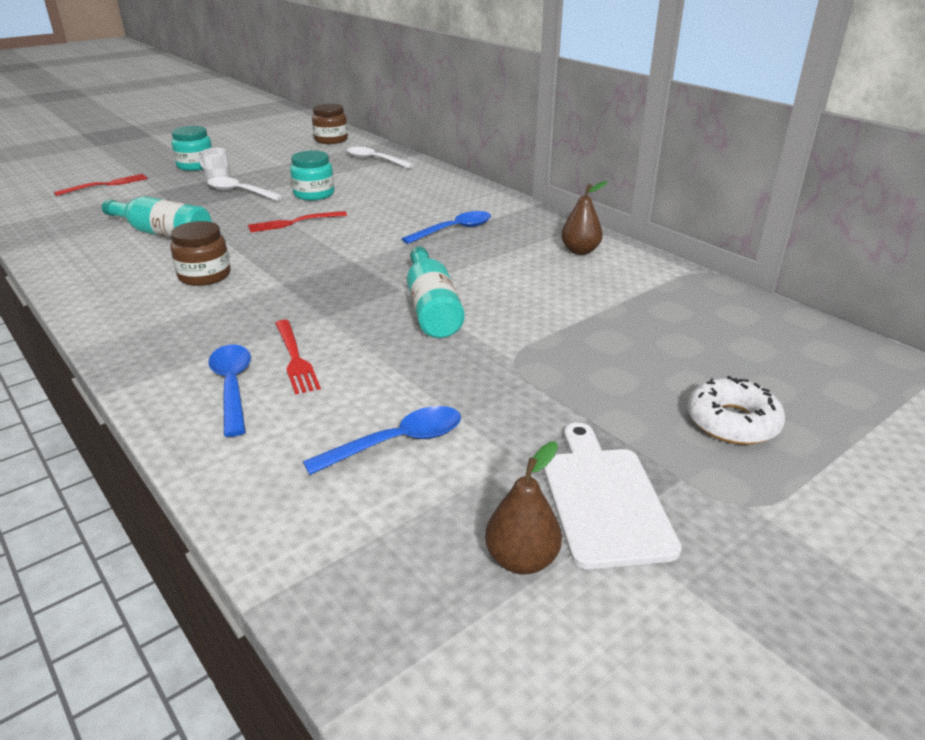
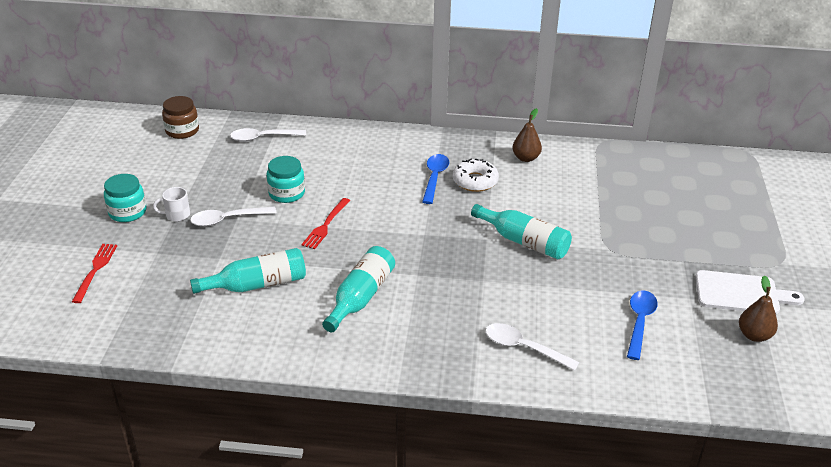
camera: 45 degrees left, 5 degrees up
(204, 276) = (360, 297): brown jar -> turquoise bottle
(232, 386) = (523, 347): blue spoon -> white spoon
(295, 358) = (520, 313): red fork -> none
(604, 500) = (741, 293): white cutting board -> white cutting board turned 150 degrees clockwise
(732, 422) = (729, 228): white donut -> white donut (475, 181)

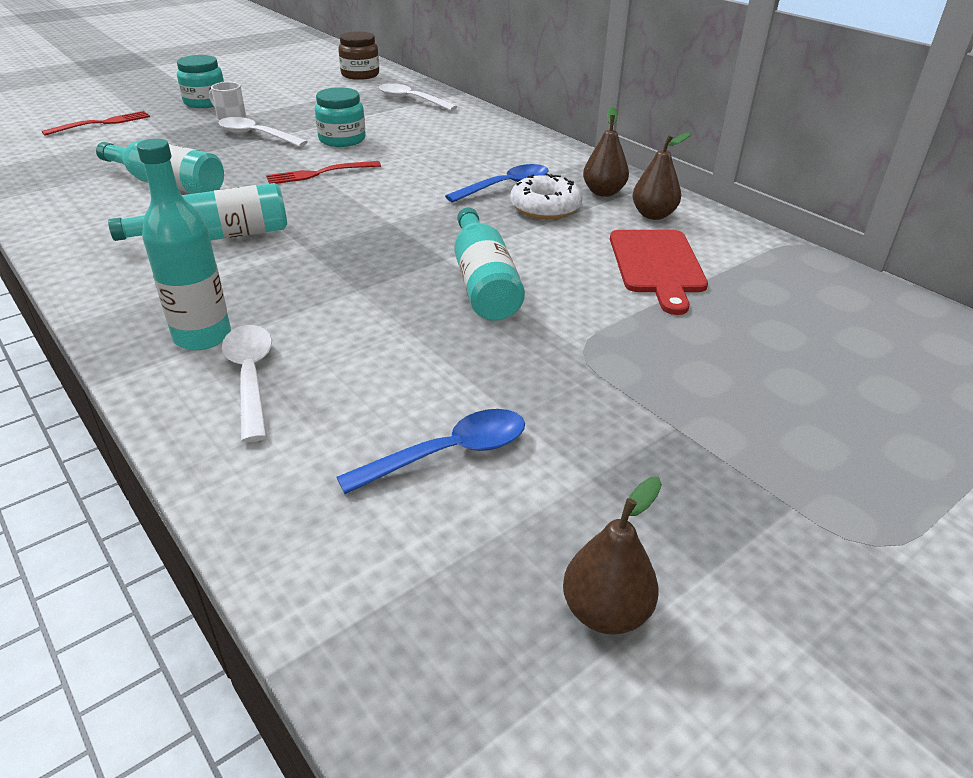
camera: 45 degrees right, 0 degrees up
(468, 347) = (202, 336): none -> turquoise bottle
(483, 155) = (603, 192): none -> brown pear
(570, 188) = (657, 265): none -> red cutting board
(741, 293) = (700, 534): white cutting board -> none

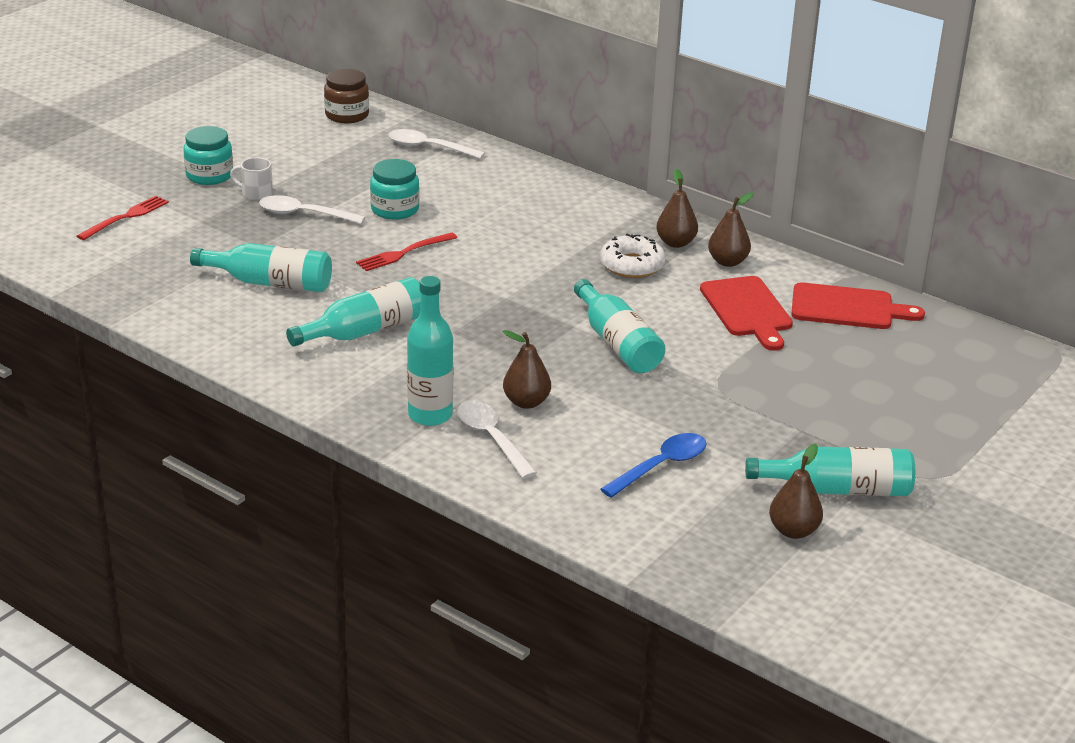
camera: 15 degrees left, 5 degrees down
(329, 337) = (526, 402): none -> brown pear
(506, 186) = (585, 247): blue spoon -> none
(705, 540) = (837, 489): none -> turquoise bottle
(782, 277) = (847, 308): none -> red cutting board

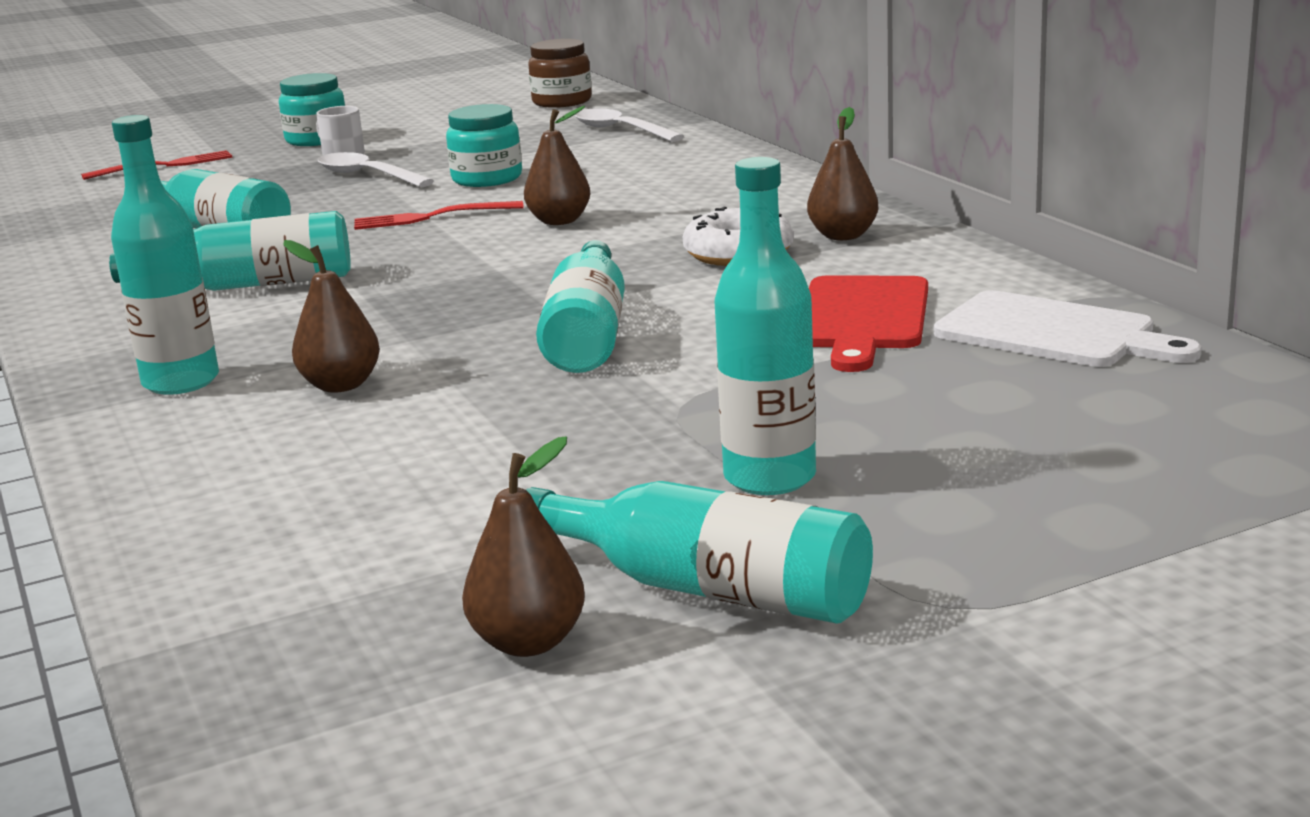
camera: 30 degrees right, 10 degrees down
(491, 438) = (219, 421): white spoon -> none
(661, 466) = (426, 497): blue spoon -> none
(727, 262) = (902, 262): brown pear -> brown pear (559, 221)
(804, 424) = (769, 478): none -> turquoise bottle
(847, 308) = (1053, 333): red cutting board -> white cutting board

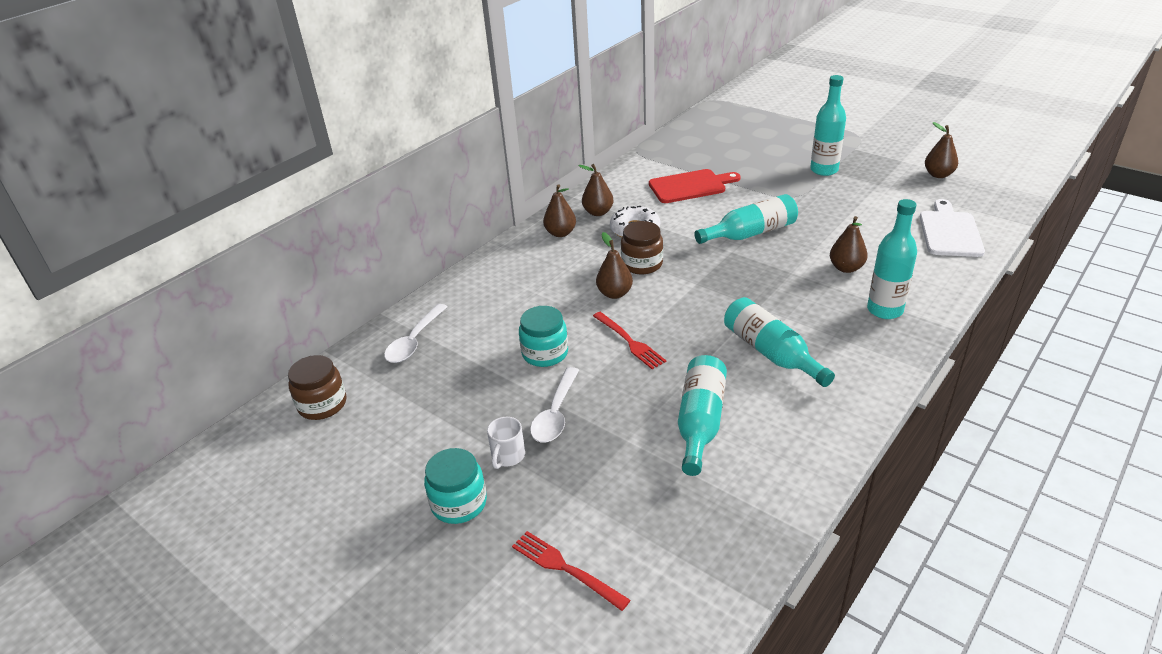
camera: 115 degrees left, 15 degrees up
(615, 245) = (642, 264): none -> brown jar
(709, 589) = (888, 162): turquoise bottle -> none
(799, 207) = (560, 233): none -> brown pear
(1053, 333) = (679, 154): white cutting board -> white cutting board (949, 232)

